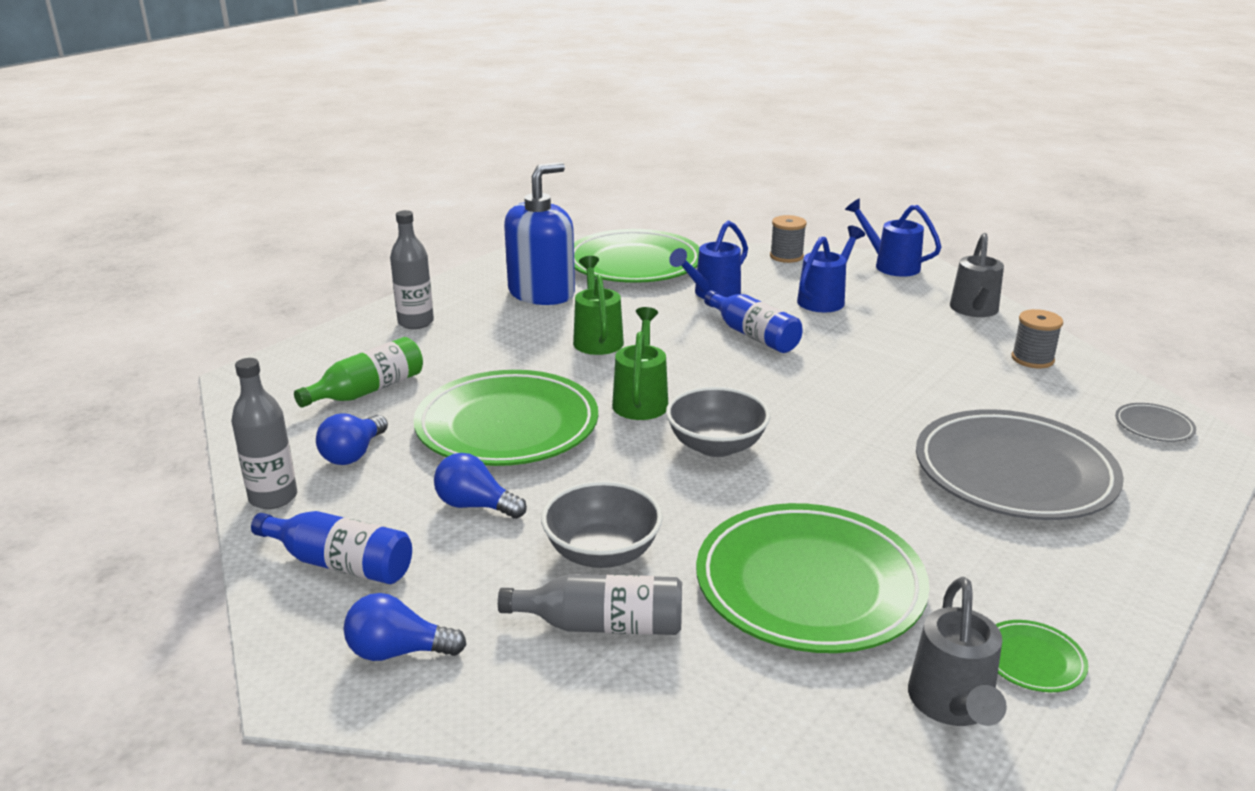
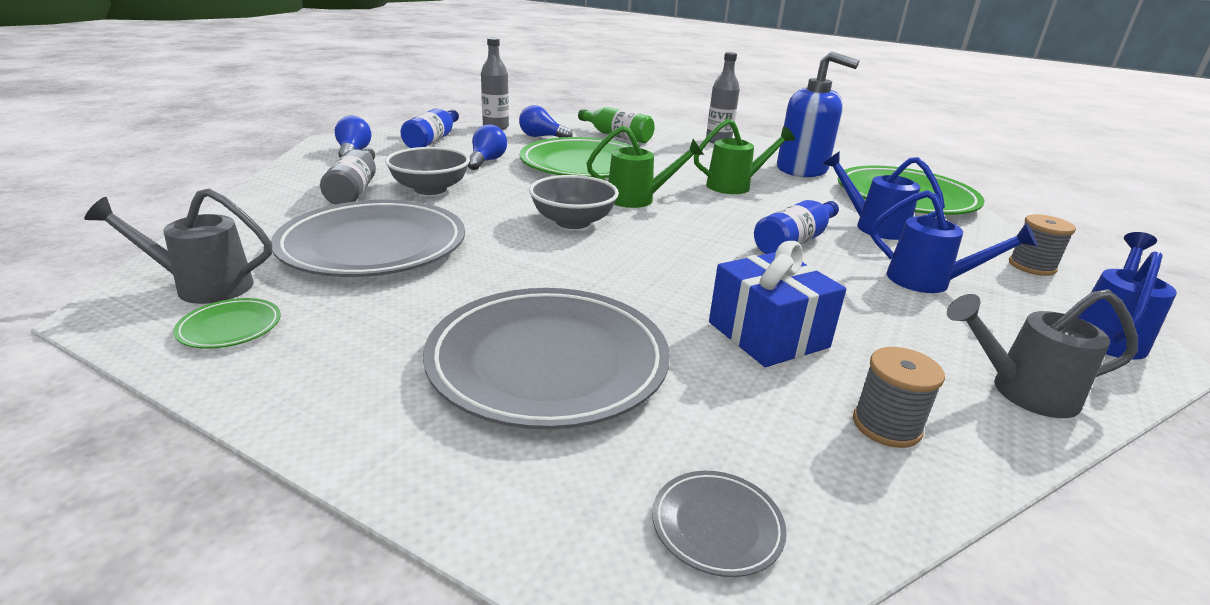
camera: 80 degrees right, 0 degrees up
(809, 585) = (373, 246): green plate -> grey plate
(934, 377) = (768, 335): none -> blue gift

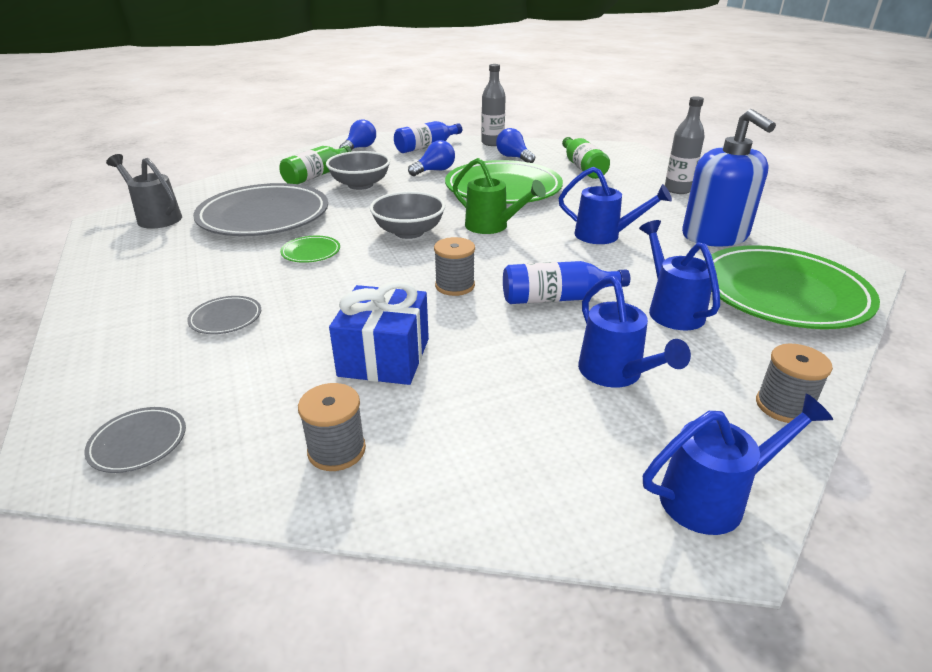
camera: 40 degrees right, 5 degrees up
(230, 327) = (131, 244): green plate -> green plate (311, 252)
(355, 189) = (317, 175): grey bottle -> green bottle
(548, 362) = (226, 318): grey plate -> grey plate, size x0.41
(704, 256) = (455, 286): none -> grey spool
(734, 186) = (604, 236): green watering can -> blue watering can
(1022, 392) = (496, 489): grey watering can -> none

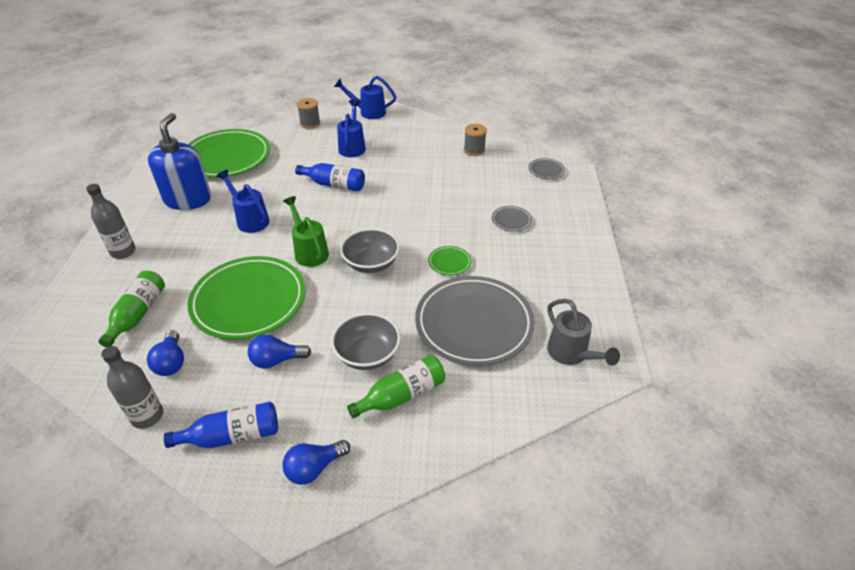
camera: 155 degrees left, 10 degrees up
(384, 357) = (440, 178): blue gift -> none
(455, 286) = (378, 207): grey spool -> none
(671, 310) = (290, 164): blue watering can -> none

